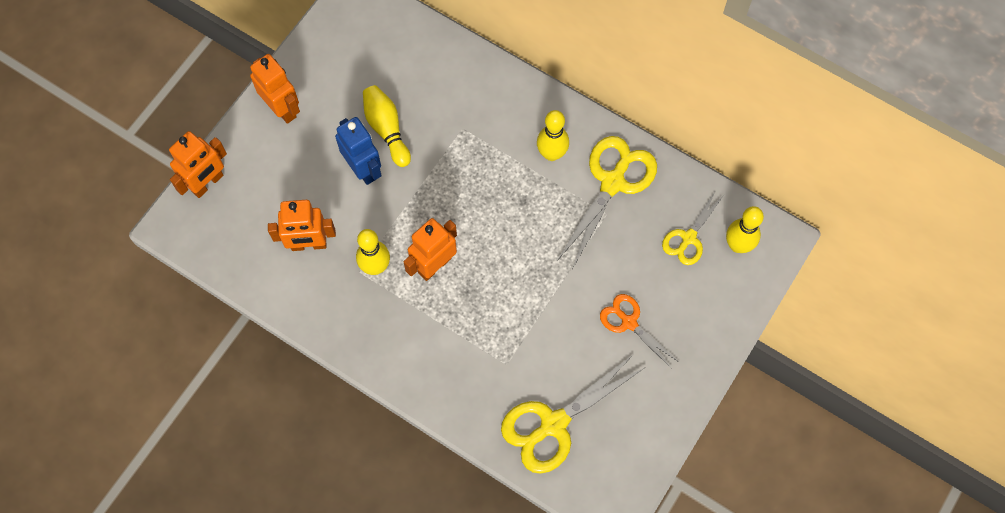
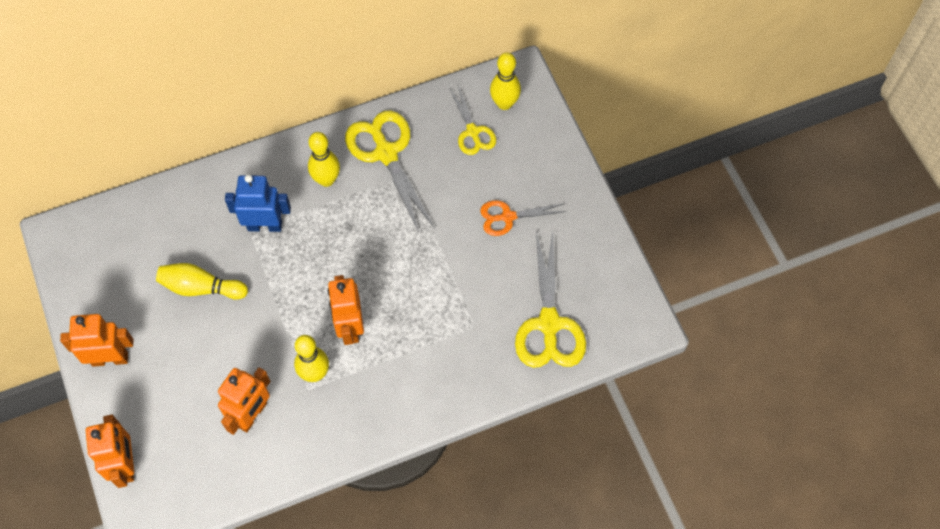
camera: 55 degrees left, 5 degrees down
(363, 169) = (221, 328): blue robot -> blue robot (265, 225)

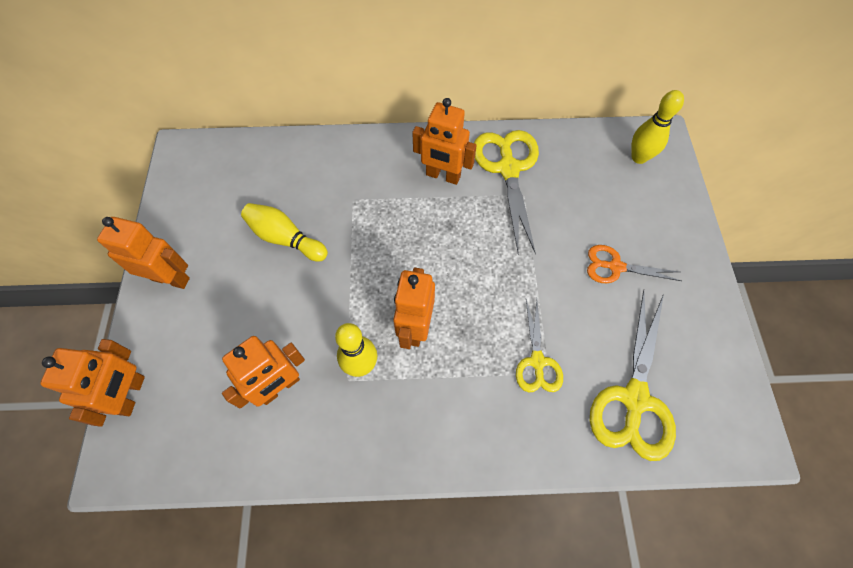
camera: 20 degrees right, 0 degrees up
(265, 225) = (369, 200): blue robot -> none
(326, 180) = (443, 176): yellow bowling pin -> orange robot
(472, 132) = (600, 174): yellow scissors -> yellow scissors (537, 361)

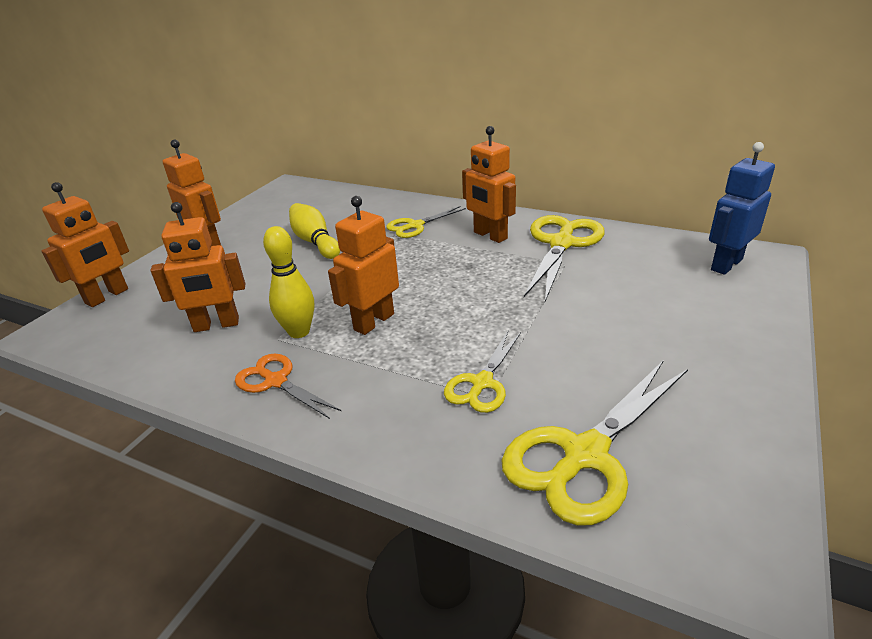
camera: 30 degrees right, 30 degrees down
(366, 182) = (415, 226): none -> yellow scissors
(615, 267) = (638, 336): orange scissors -> orange scissors (276, 381)
(639, 157) = (726, 264): yellow bowling pin -> blue robot

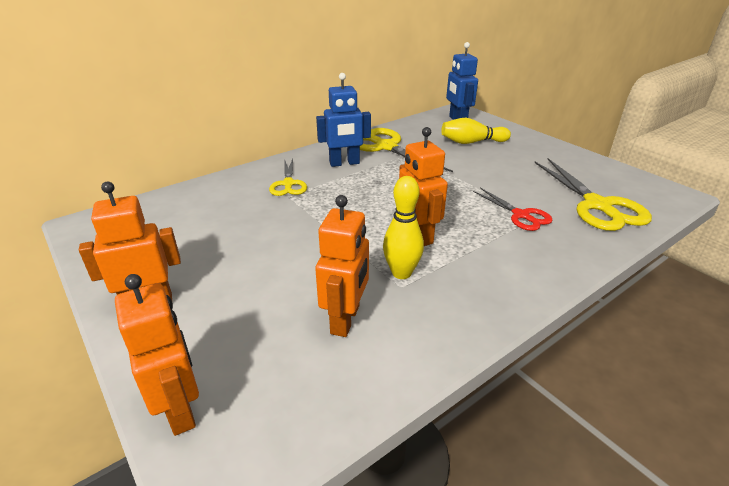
camera: 65 degrees left, 0 degrees up
(276, 381) = (466, 298): orange scissors -> none
(315, 242) = (249, 234): yellow bowling pin -> yellow bowling pin (472, 142)
(482, 383) = (521, 215): yellow scissors -> red scissors
(490, 235) = (344, 163): orange robot -> blue robot

